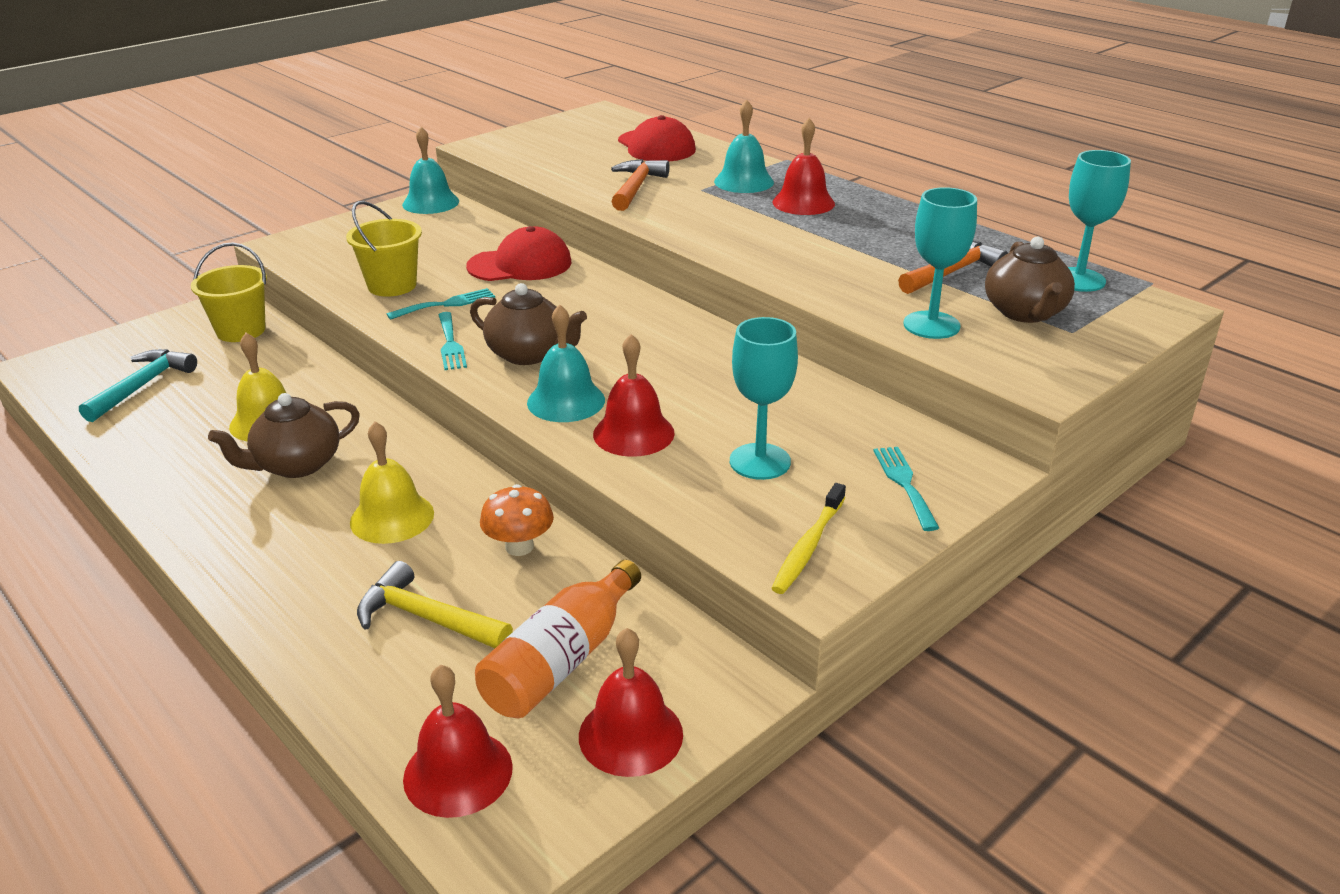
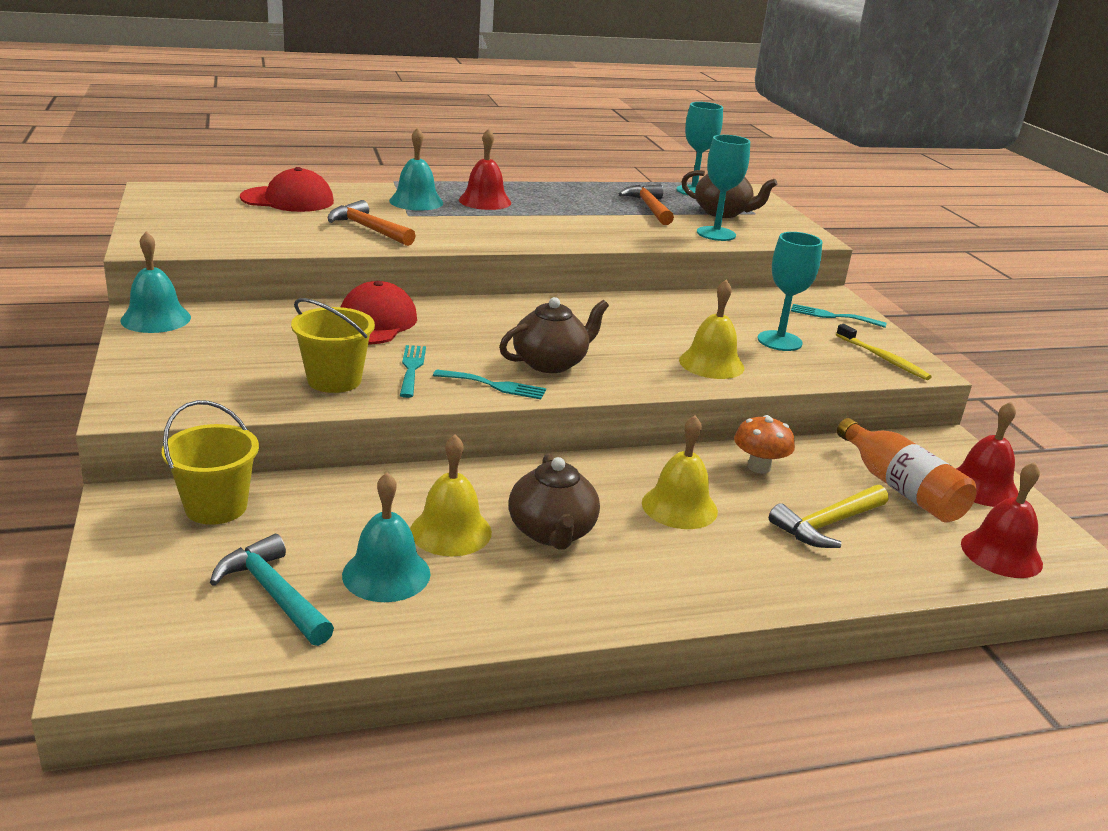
camera: 65 degrees left, 5 degrees down
(566, 401) = (642, 371): turquoise bell -> turquoise bell (386, 574)
(633, 433) = (711, 364): red bell -> yellow bell

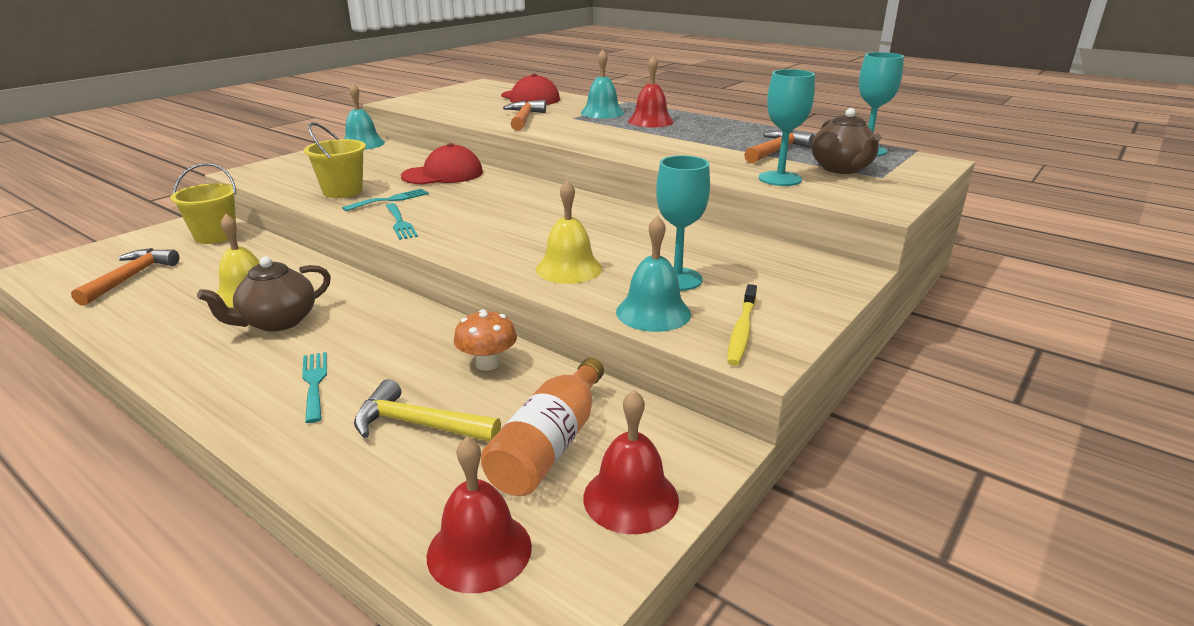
camera: 55 degrees right, 0 degrees up
(273, 593) = (131, 277): turquoise hammer -> orange hammer
(386, 574) = (176, 295): turquoise bell -> turquoise bell (653, 312)
(551, 363) = (466, 225): brown teapot -> none
(679, 507) = (370, 352): yellow bell -> none
(832, 316) = (795, 284): turquoise fork -> turquoise fork (314, 383)

